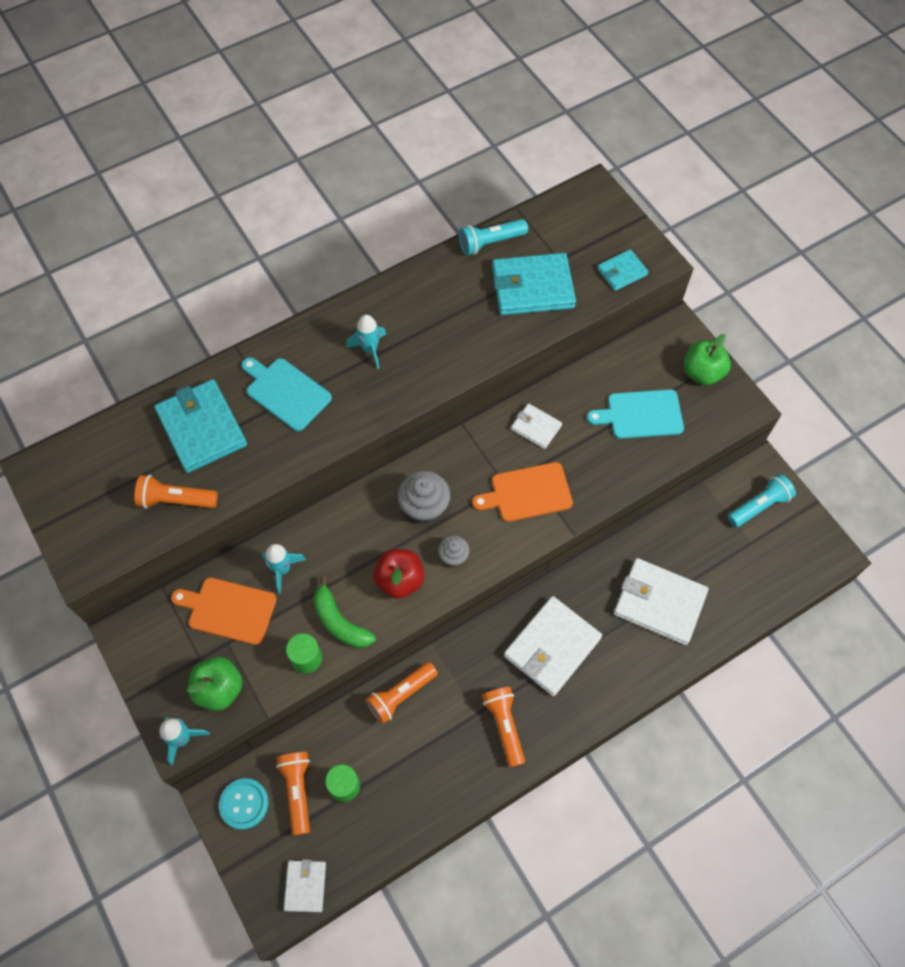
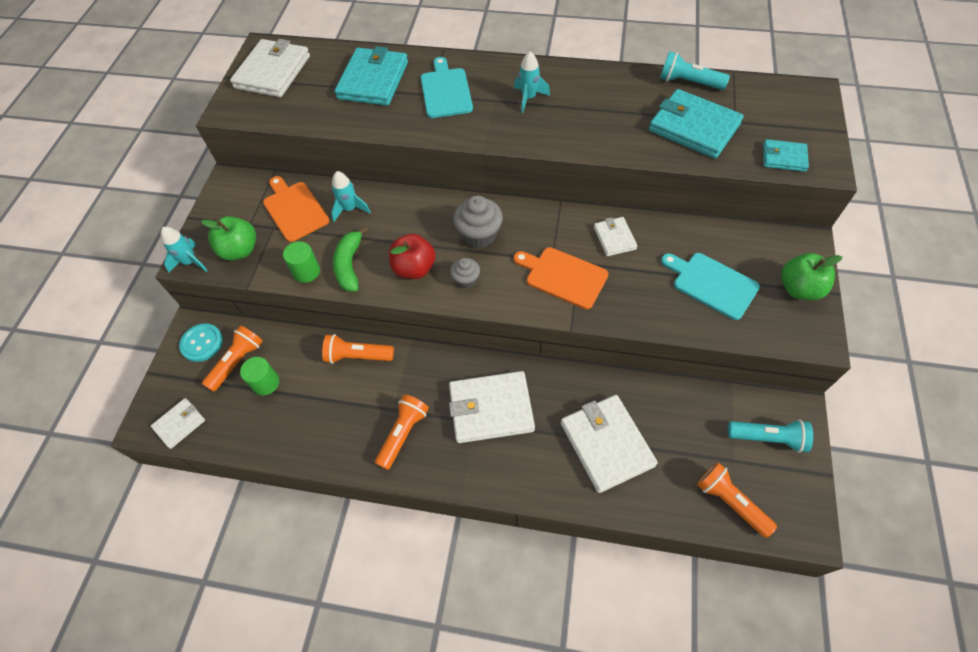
camera: 45 degrees right, 5 degrees down
(83, 489) = (273, 72): none -> white wallet
(176, 500) = (314, 109): orange flashlight -> orange flashlight (730, 502)

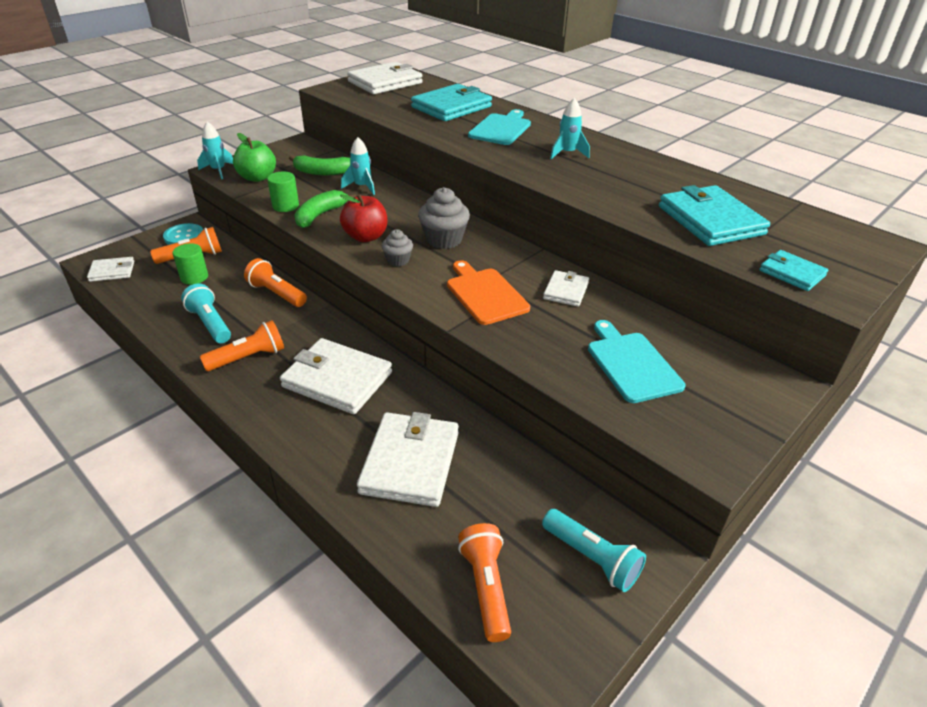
camera: 30 degrees right, 20 degrees down
(294, 209) = (322, 172): orange cutting board -> green banana
(688, 82) = (740, 193): turquoise flashlight -> turquoise flashlight (210, 323)
(799, 289) = (733, 413): green apple -> none

